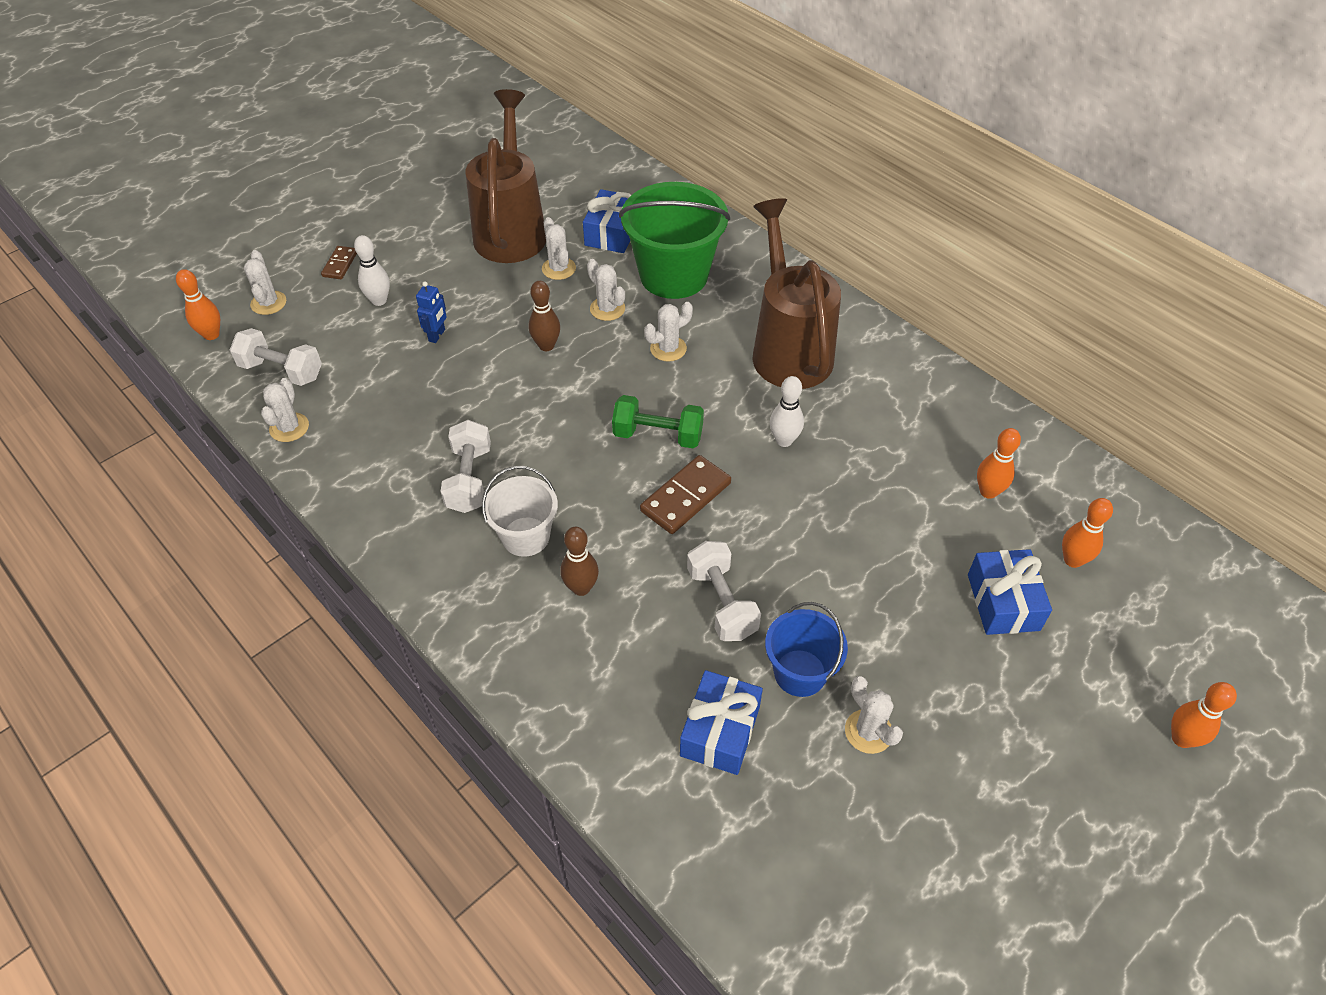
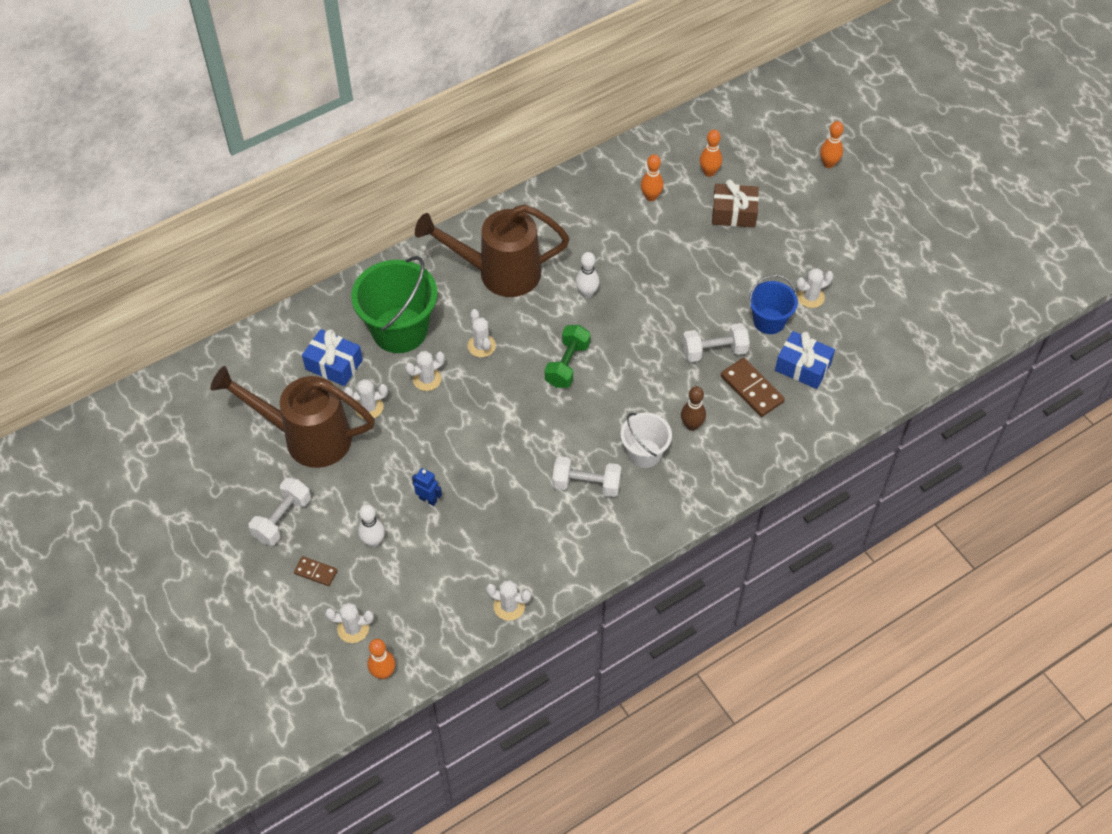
camera: 80 degrees left, 5 degrees up
(281, 371) = (442, 614): white dumbbell -> white dumbbell (282, 519)
(546, 346) = (459, 424): brown bowling pin -> none
(686, 497) = (626, 357): brown domino -> brown domino (752, 389)
(1003, 602) = (734, 213): blue gift -> brown gift

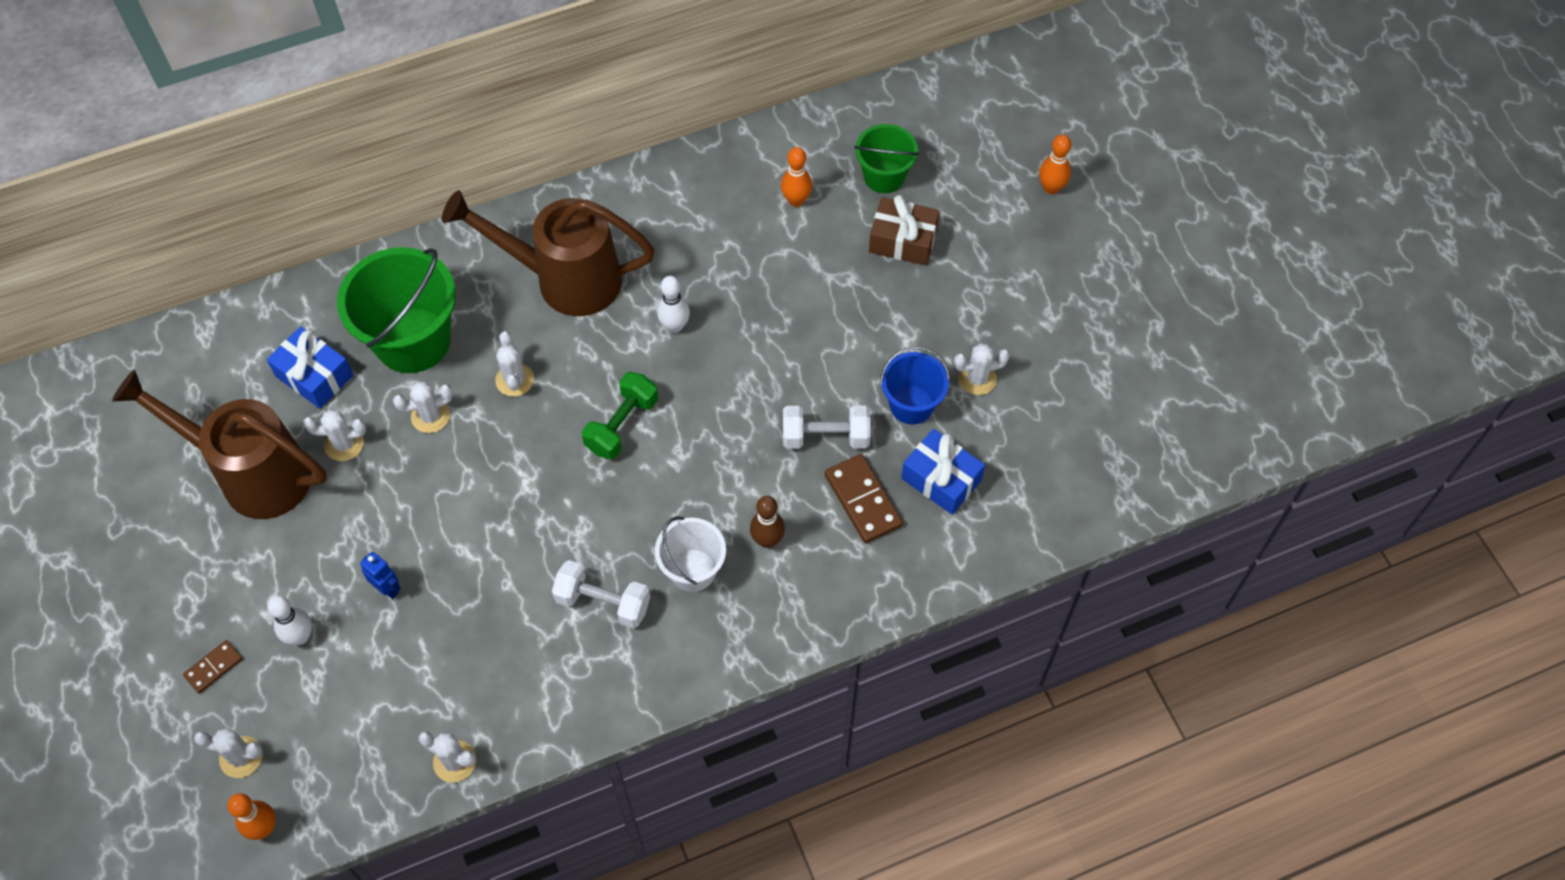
camera: 10 degrees right, 5 degrees up
(282, 519) = (190, 584): white dumbbell -> none
(316, 572) = (214, 667): brown domino -> brown domino turned 75 degrees counterclockwise
(709, 172) = (884, 176): orange bowling pin -> green bucket

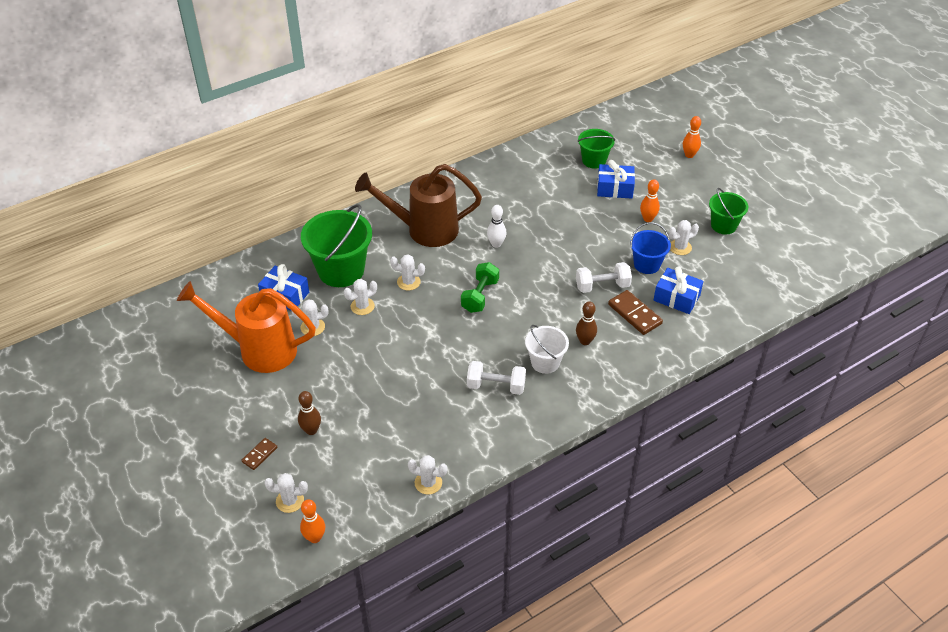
camera: 10 degrees left, 15 degrees down
(253, 473) = (259, 350): brown watering can -> orange watering can
(300, 636) = (311, 430): white bowling pin -> brown bowling pin
(387, 588) = (360, 397): blue robot -> none
(514, 380) = (408, 282): white cactus -> white cactus turned 60 degrees counterclockwise
(796, 200) = (547, 177): orange bowling pin -> orange bowling pin (648, 219)
(902, 240) = (614, 188): brown gift -> blue gift
(1064, 345) = (723, 225): none -> green bucket

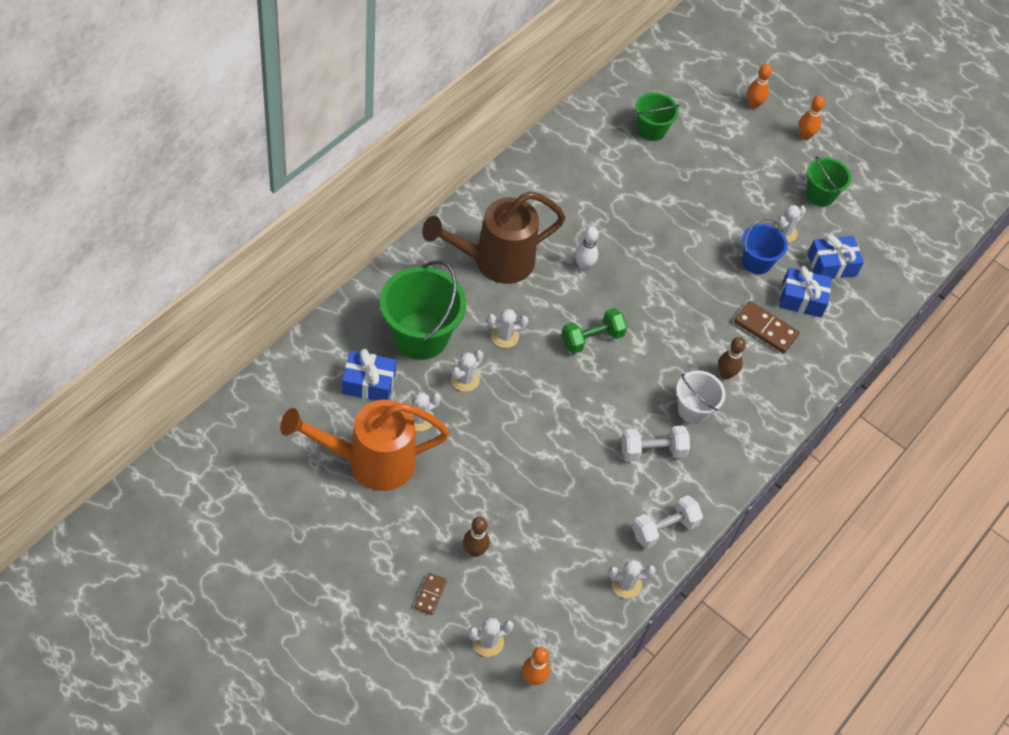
camera: 25 degrees left, 10 degrees up
(480, 296) = (592, 339): green dumbbell -> green dumbbell turned 60 degrees clockwise
(602, 286) = (719, 299): white dumbbell -> white dumbbell (664, 528)
(614, 188) = (688, 165): blue gift -> blue gift (831, 265)
(648, 219) = (737, 200): orange bowling pin -> orange bowling pin (805, 135)

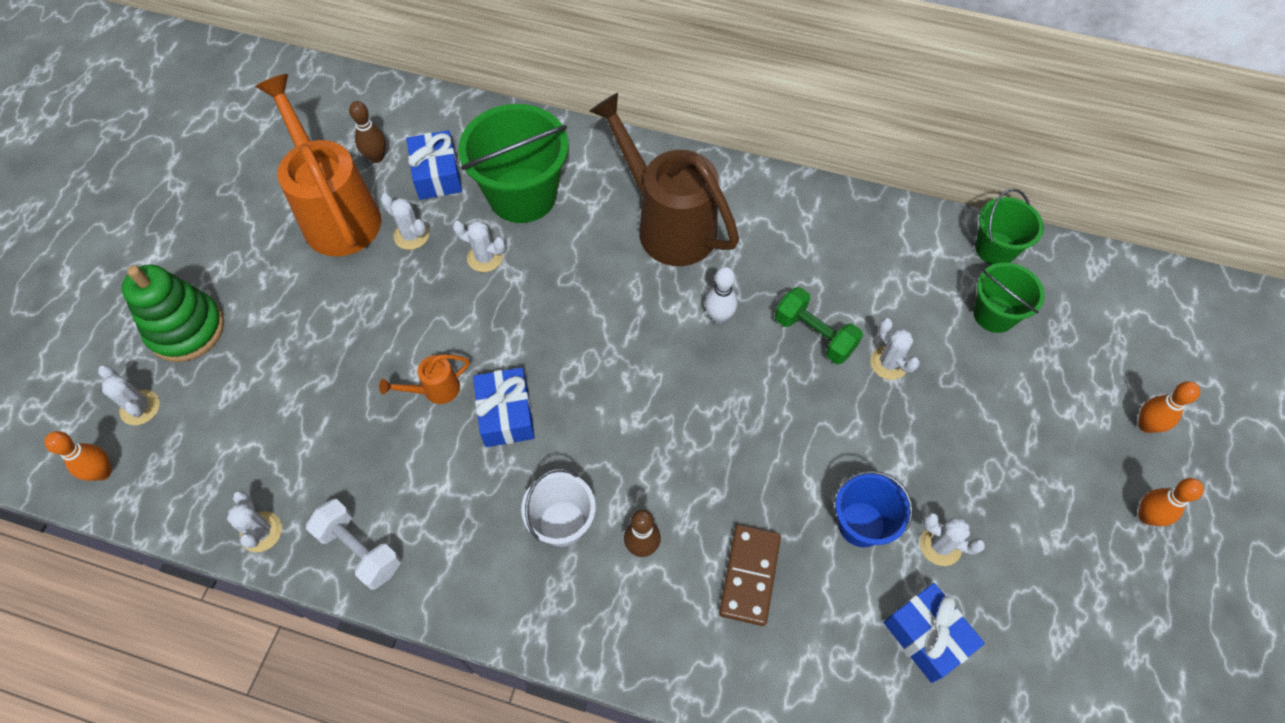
camera: 75 degrees right, 5 degrees up
(430, 594) = (186, 329): brown domino -> green stacking toy
(474, 551) = (256, 351): brown bowling pin -> brown bowling pin (376, 157)
(504, 336) = (565, 273): white cactus -> white cactus (889, 363)
(563, 447) = (435, 390): none -> orange watering can
(592, 339) = (612, 364): green dumbbell -> green dumbbell (814, 335)
(652, 450) = (474, 494): white dumbbell -> none
(801, 299) = (834, 611): blue gift -> blue gift (506, 414)
(820, 195) = (1049, 576): green bucket -> green bucket (995, 248)

